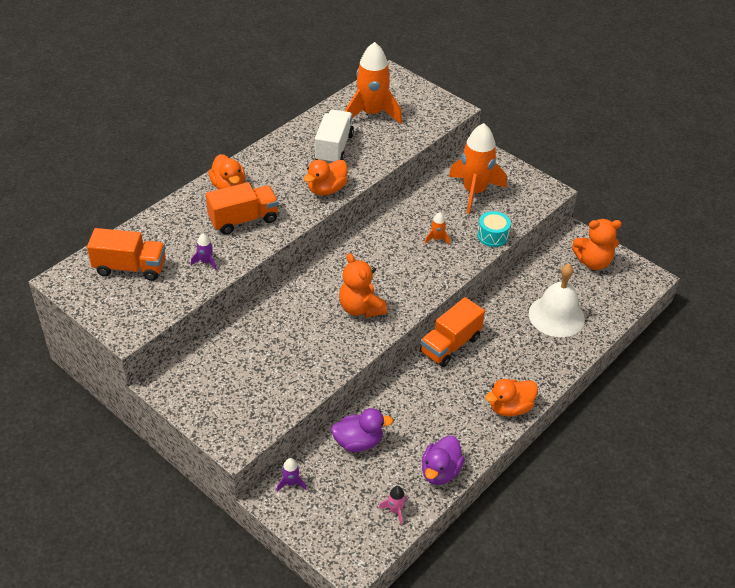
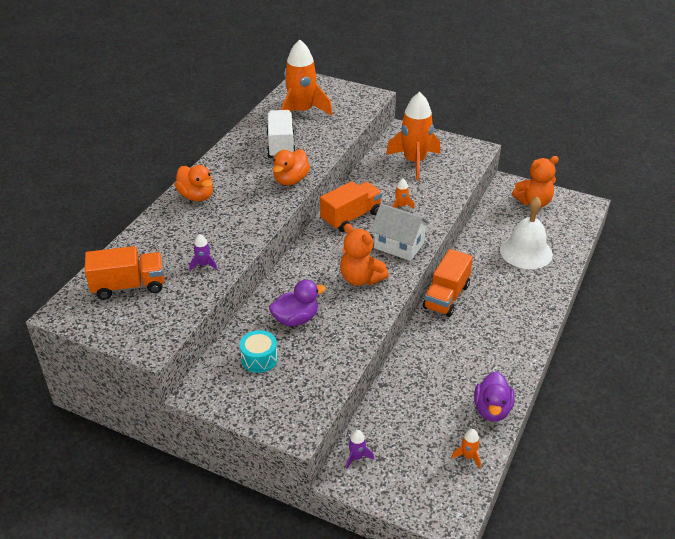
camera: 15 degrees left, 5 degrees down
(243, 220) = (224, 221): orange truck -> orange truck (351, 217)
(358, 442) = (404, 402): purple duck -> purple duck (296, 319)
(395, 510) = (468, 456): pink rocket -> orange rocket
(415, 281) = (399, 245): none -> white house
(492, 236) = (448, 194): turquoise drum -> turquoise drum (259, 359)
(510, 408) = (525, 338): orange duck -> none

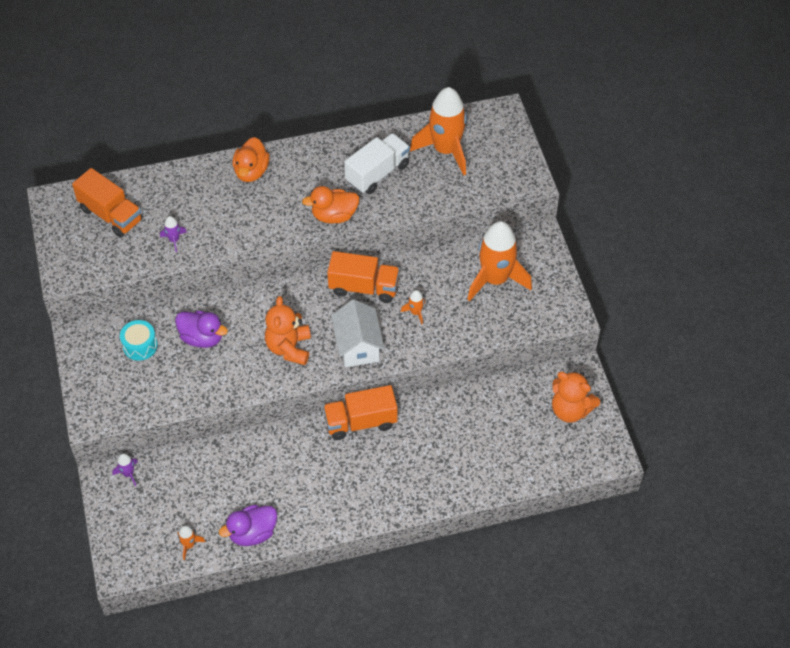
camera: 50 degrees right, 15 degrees up
(526, 252) = (483, 446): white bell -> none

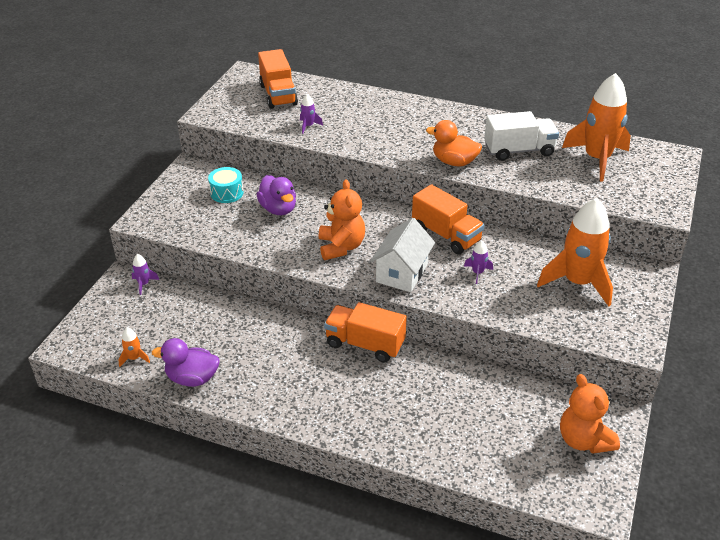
camera: 35 degrees right, 15 degrees down
(251, 171) = (411, 111): orange duck -> none
(289, 348) = (341, 247): orange teddy bear -> orange teddy bear turned 135 degrees clockwise
(415, 312) = (477, 273): orange rocket -> purple rocket

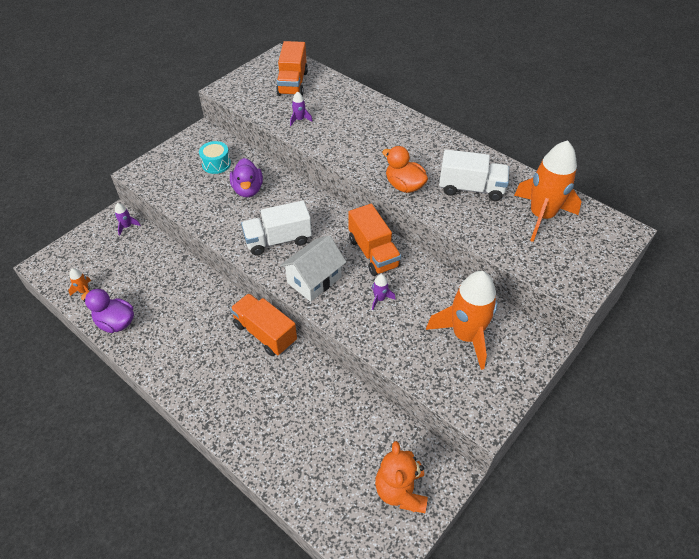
camera: 20 degrees right, 10 degrees up
(341, 247) = (278, 240): orange teddy bear -> white truck

